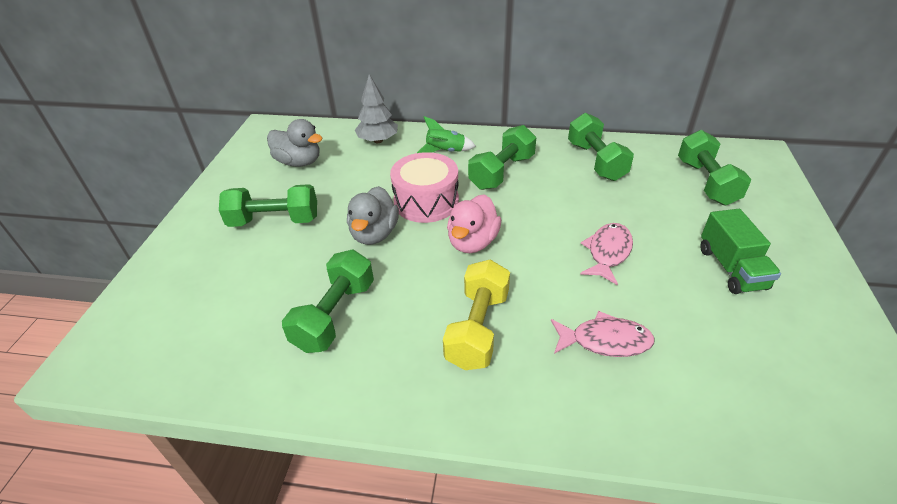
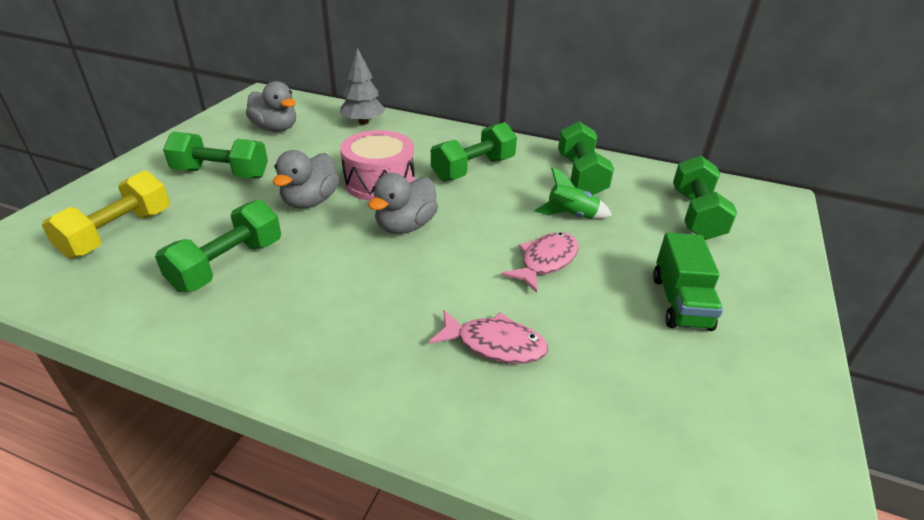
camera: 10 degrees right, 5 degrees down
(445, 151) = (425, 142): green rocket -> green rocket (571, 215)
(472, 242) = (405, 226): pink duck -> grey duck
(478, 328) = (364, 305): yellow dumbbell -> yellow dumbbell (118, 233)

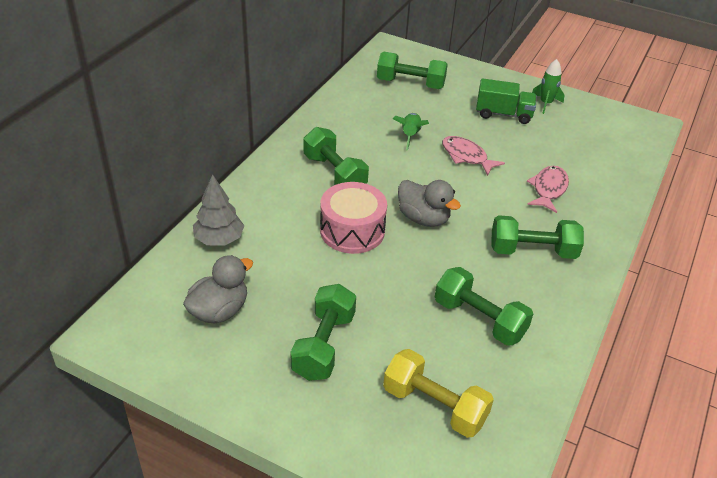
camera: 85 degrees left, 5 degrees up
(310, 201) = (383, 274): grey duck -> none
(580, 175) = (351, 120): green dumbbell -> green dumbbell (532, 251)
(755, 359) = (545, 103): none -> green rocket

